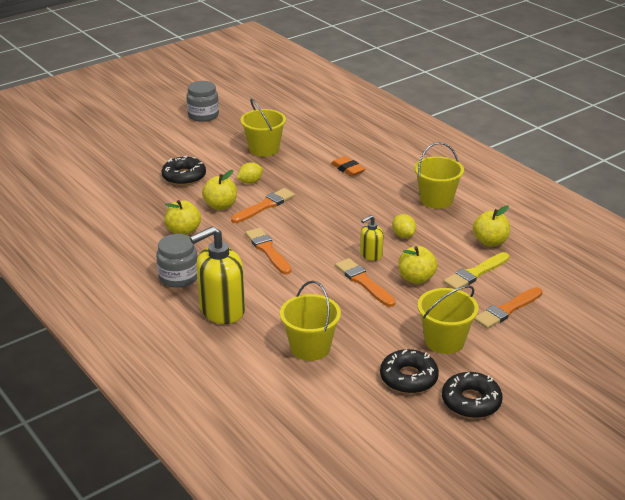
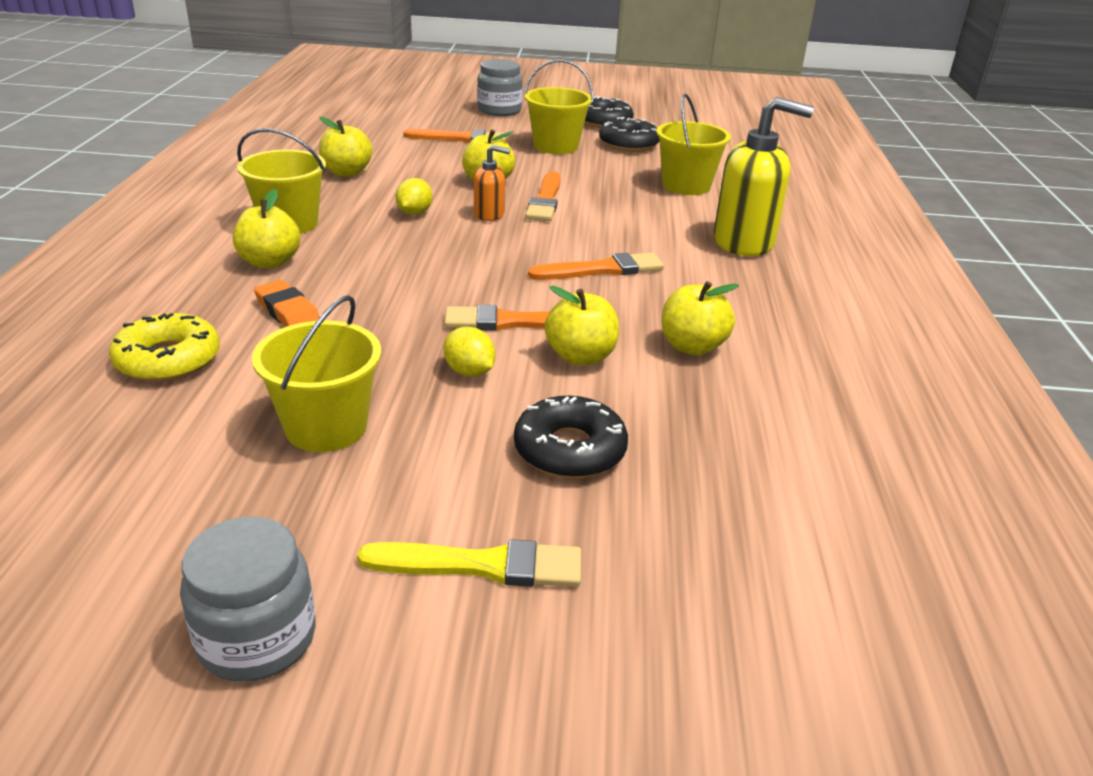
camera: 140 degrees left, 0 degrees up
(179, 277) = (764, 293): grey jar -> grey jar (499, 110)
(250, 182) = (469, 372): yellow lemon -> yellow lemon turned 45 degrees clockwise
(267, 250) = (602, 269): orange brush -> orange brush turned 120 degrees counterclockwise
(346, 140) = (168, 359): none -> yellow donut
(348, 169) = (287, 312): orange eraser -> orange eraser turned 45 degrees counterclockwise
(371, 255) = (489, 214): yellow soap dispenser -> orange soap dispenser
(399, 181) = (270, 262): none -> yellow apple
(475, 273) = (424, 163): yellow brush -> yellow brush (482, 565)

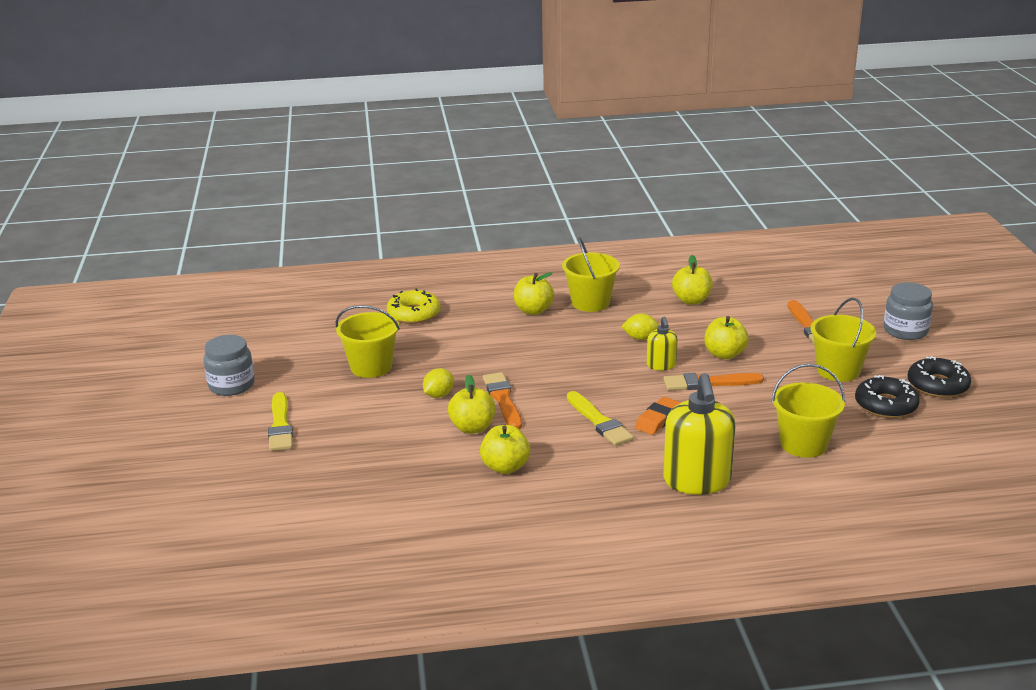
camera: 80 degrees right, 5 degrees down
(287, 312) = (477, 330): orange eraser -> orange eraser (657, 419)
(489, 214) = (661, 365): orange soap dispenser -> yellow soap dispenser
(569, 449) = (374, 436): black donut -> none
(602, 269) = (599, 422): orange brush -> yellow brush

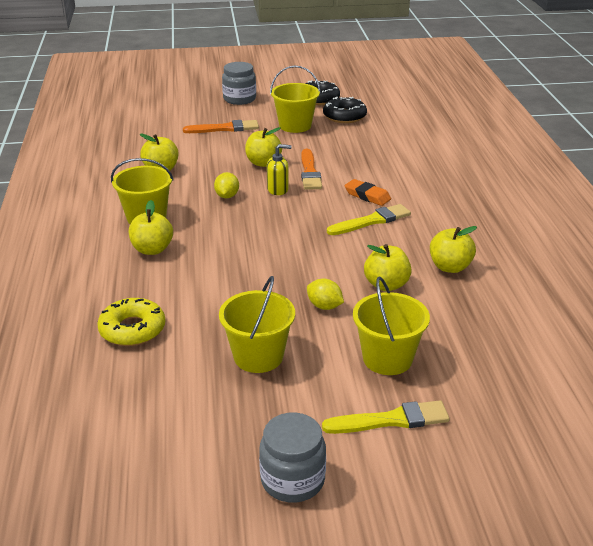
camera: 90 degrees left, 5 degrees up
(503, 399) = (334, 268): orange brush -> none
(697, 481) = (452, 186): yellow soap dispenser -> none
(803, 444) = (398, 146): yellow bucket -> yellow bucket (387, 358)

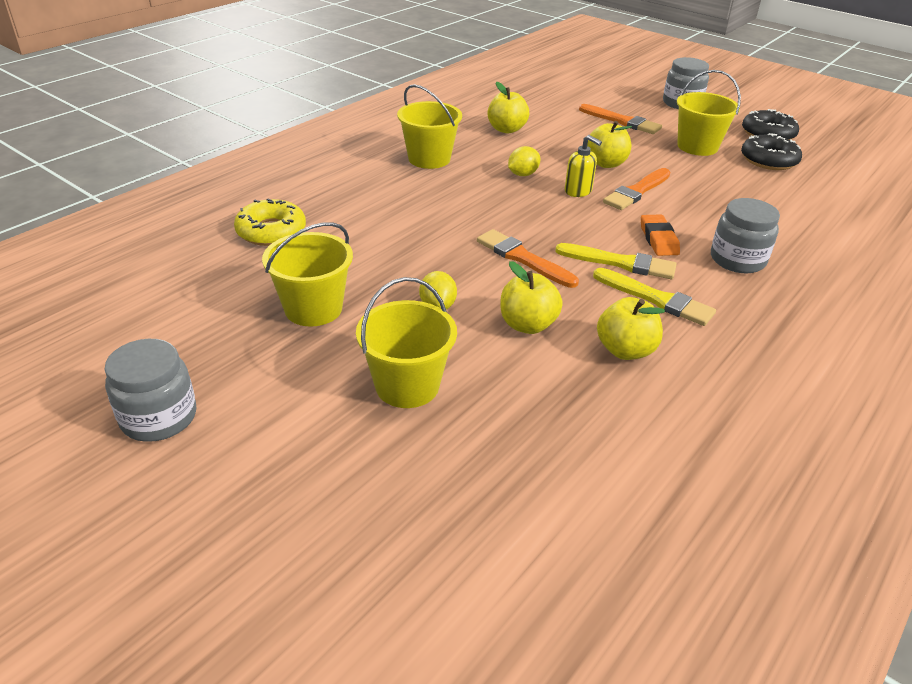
camera: 45 degrees right, 5 degrees up
(152, 249) = (390, 184): yellow apple -> none
(319, 249) = (523, 258): none -> orange brush
(391, 420) = (311, 437): yellow brush -> yellow brush (656, 299)
(420, 186) = (737, 260): none -> grey jar

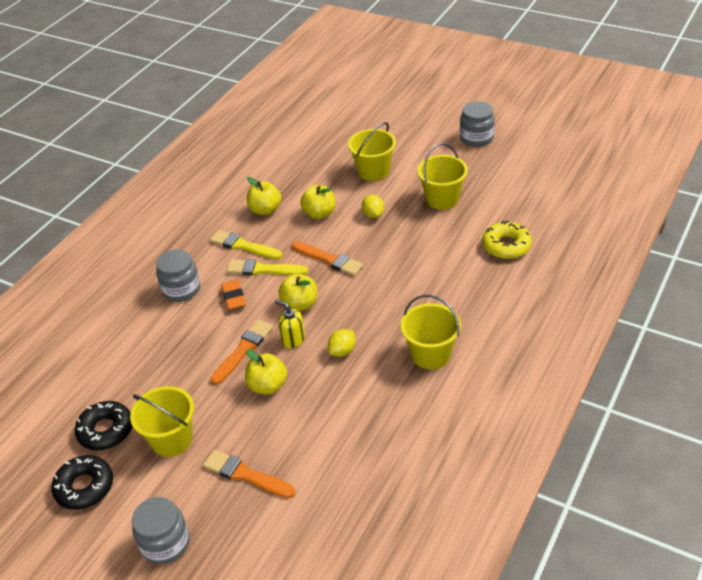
camera: 175 degrees right, 5 degrees up
(506, 129) = (371, 424): yellow apple -> yellow apple (300, 304)

